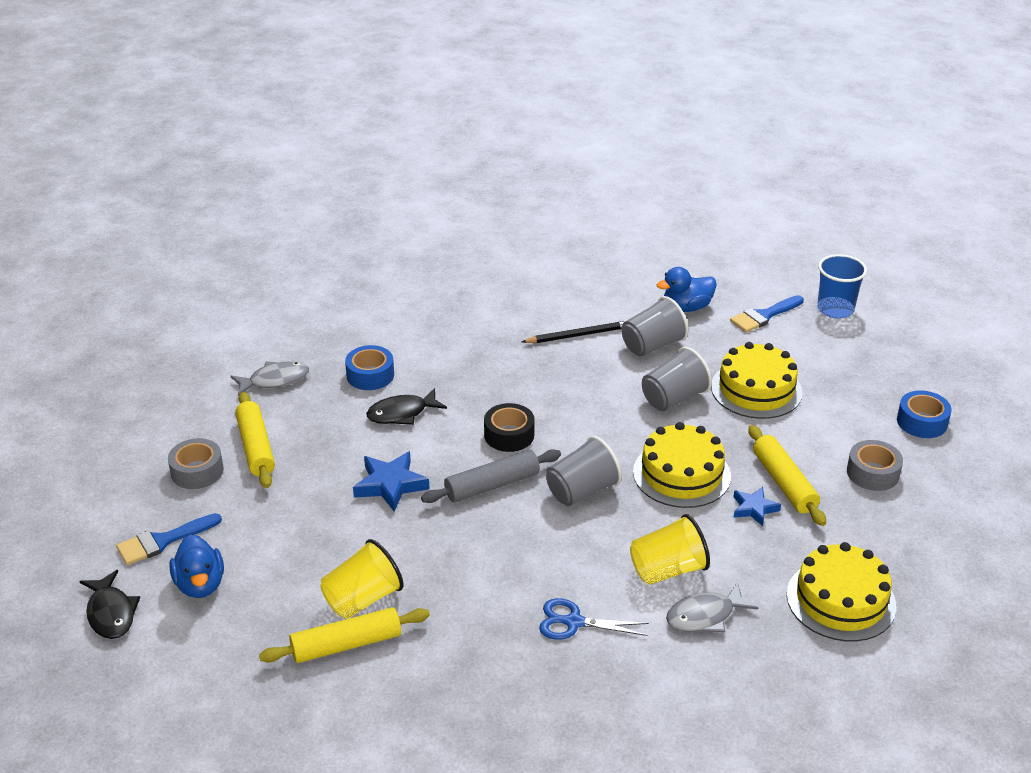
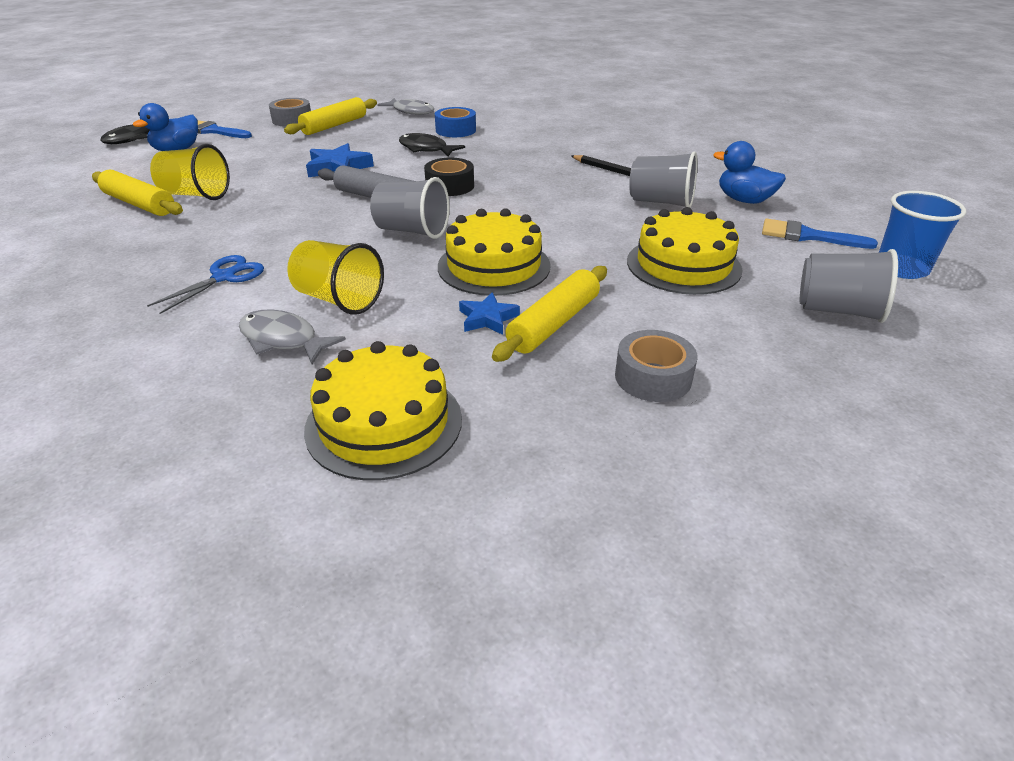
camera: 55 degrees right, 0 degrees up
(573, 622) = (224, 277): blue scissors -> blue scissors turned 60 degrees clockwise
(673, 398) = (601, 231): grey cup -> grey cup (838, 310)
(922, 422) = (810, 386): blue tape -> none

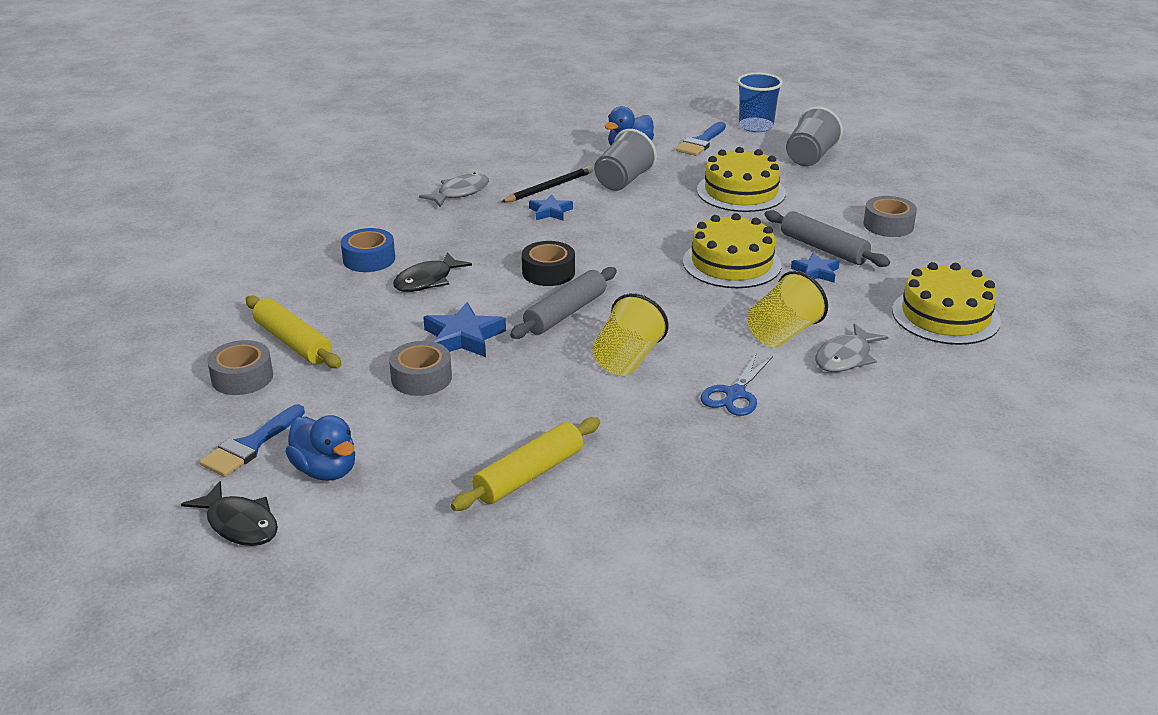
camera: 80 degrees left, 5 degrees down
(196, 195) = (513, 434): yellow cup -> yellow cup (627, 359)
(224, 277) = (734, 394): blue scissors -> blue scissors turned 105 degrees counterclockwise
(281, 161) = (421, 378): none -> grey tape
(411, 111) = (269, 285): grey fish -> grey fish (460, 193)
(412, 231) = (654, 297): grey cup -> none
(553, 323) = (823, 248): yellow rolling pin -> grey rolling pin
(569, 178) = (550, 212): none -> blue star

